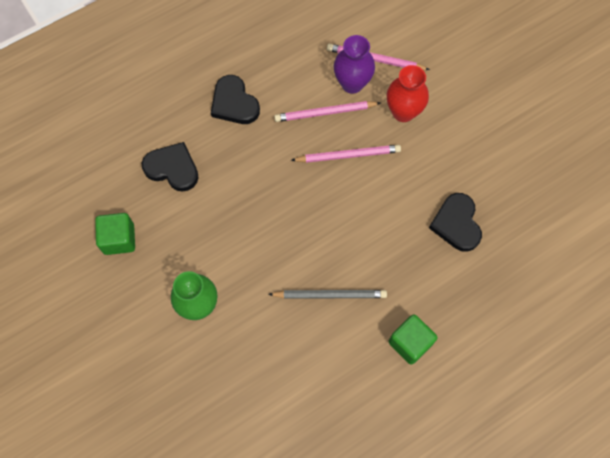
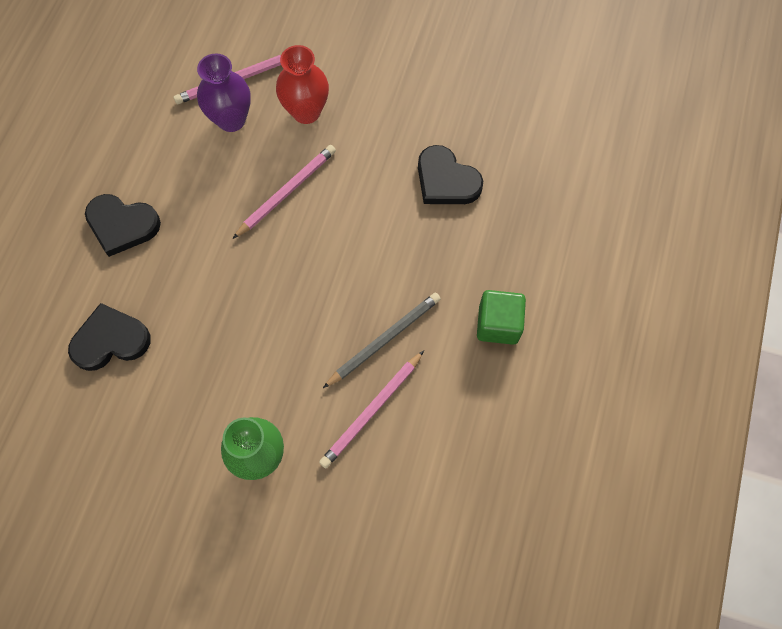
camera: 40 degrees left, 0 degrees up
(119, 239) = (113, 458): green cube -> none
(325, 113) = (228, 167): pink pencil -> pink pencil (372, 411)

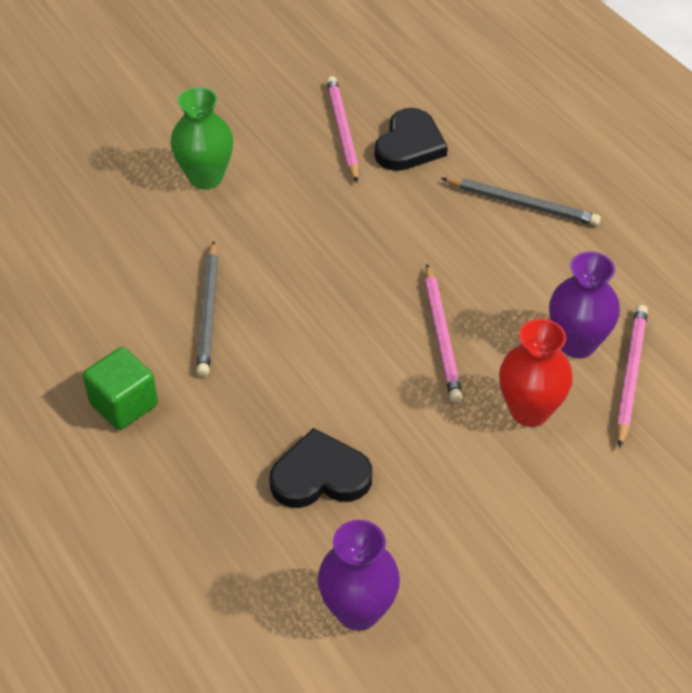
camera: 130 degrees right, 20 degrees down
(122, 225) = (522, 204): black heart -> grey pencil
(372, 411) = (157, 264): pink pencil -> pink pencil (342, 130)
(507, 105) = (358, 611): none -> purple vase

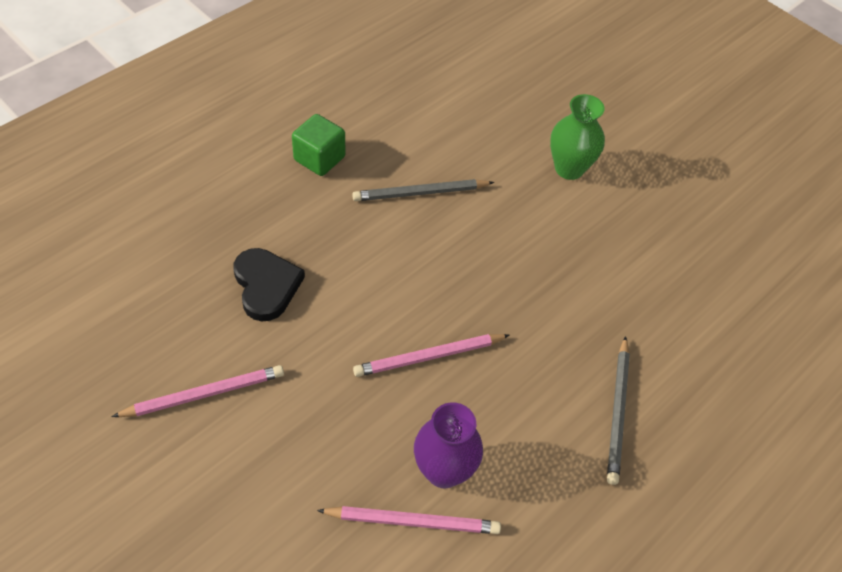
camera: 75 degrees right, 5 degrees up
(342, 130) = (664, 255): pink pencil -> pink pencil (204, 394)
(358, 611) = (142, 325): purple vase -> none
(409, 145) = (665, 309): black heart -> none
(529, 411) = (354, 434): red vase -> none

